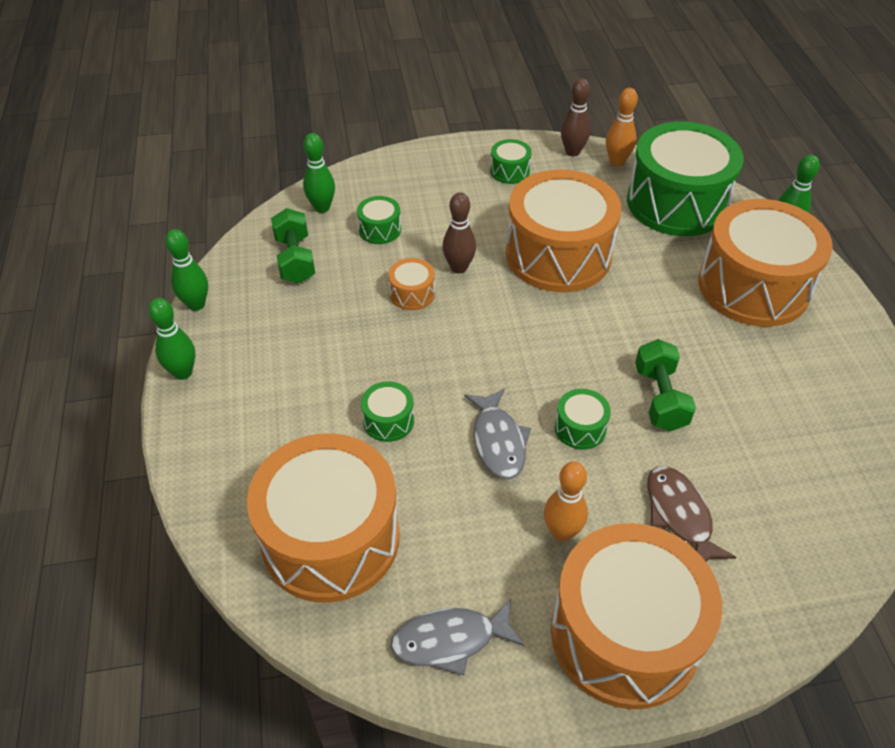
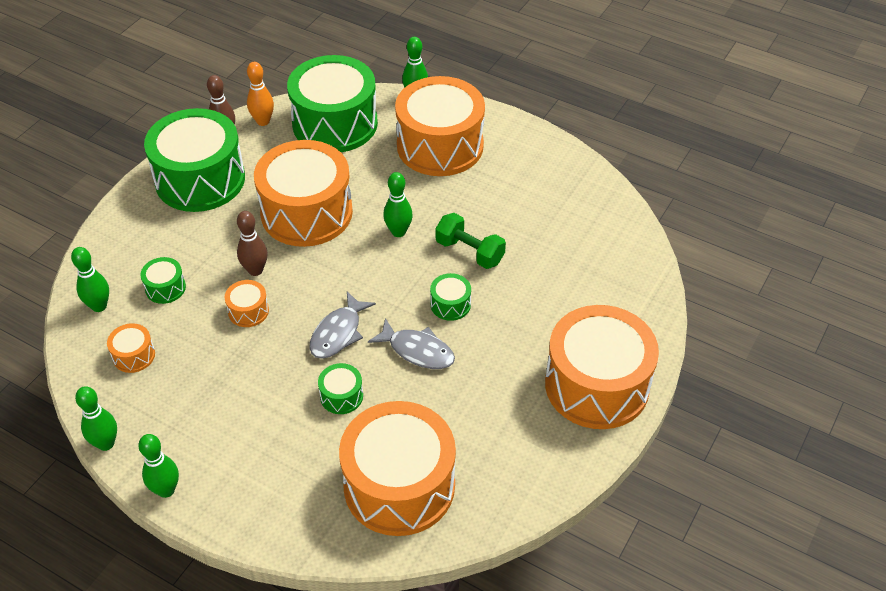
camera: 50 degrees left, 0 degrees up
(295, 259) = (134, 355): green dumbbell -> orange drum
(450, 640) = (526, 469): grey fish -> grey fish (338, 333)
(510, 171) = (200, 179): green drum -> green drum, size x2.43
(561, 532) = (510, 366): orange bowling pin -> none
(616, 329) = (398, 232): none -> green bowling pin
(680, 515) = (552, 305): brown fish -> none

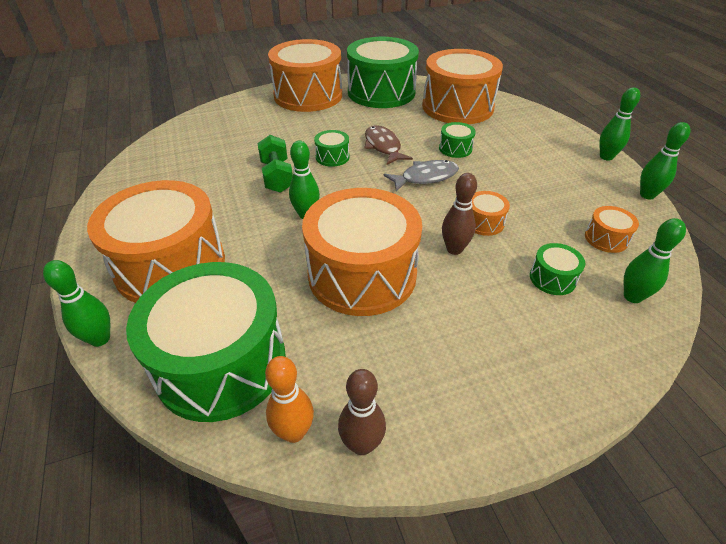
camera: 140 degrees left, 5 degrees down
(200, 179) = (444, 387): green drum -> green drum (381, 92)
(417, 351) = (383, 146): grey fish -> brown fish

